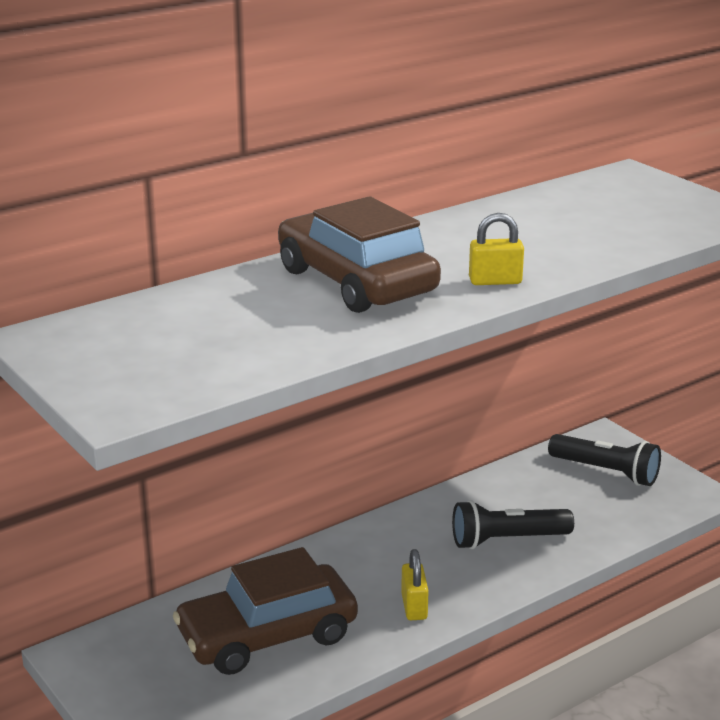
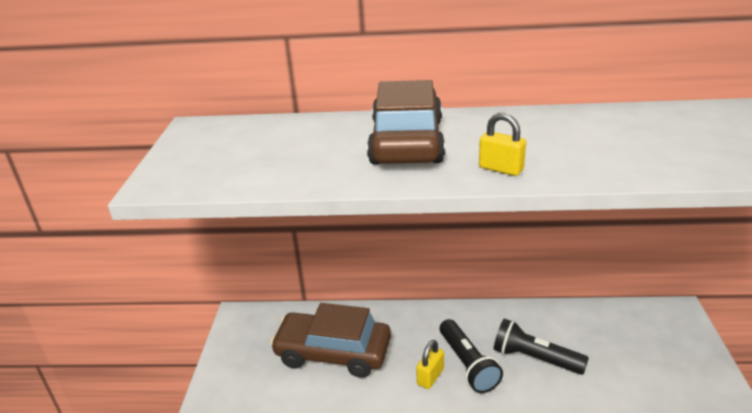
camera: 40 degrees right, 5 degrees up
(606, 472) = (657, 339): black flashlight -> black flashlight (467, 365)

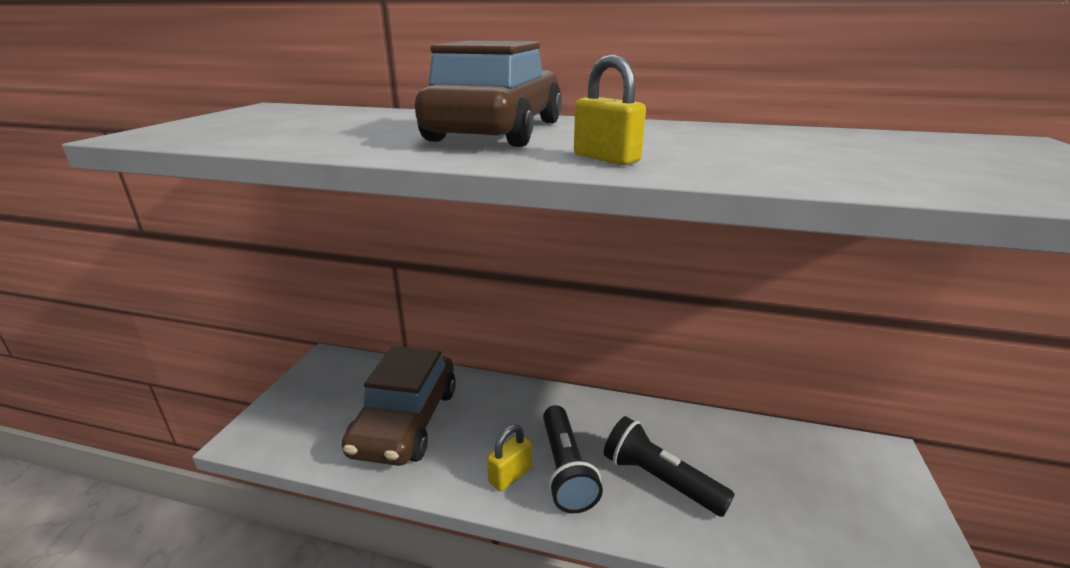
camera: 10 degrees right, 5 degrees down
(333, 353) = (406, 421): brown car -> brown car turned 105 degrees counterclockwise

